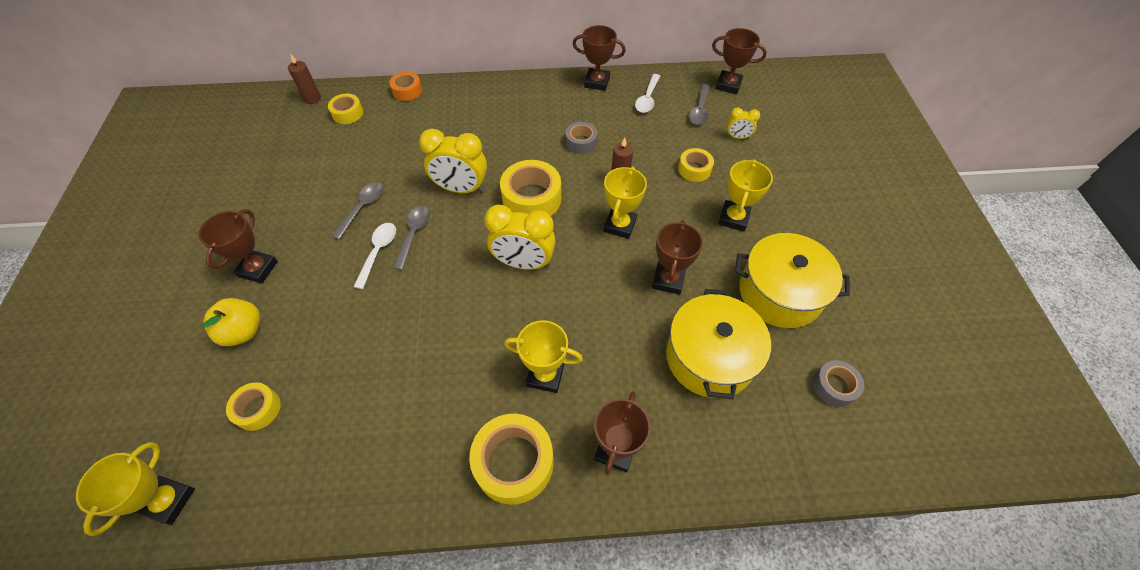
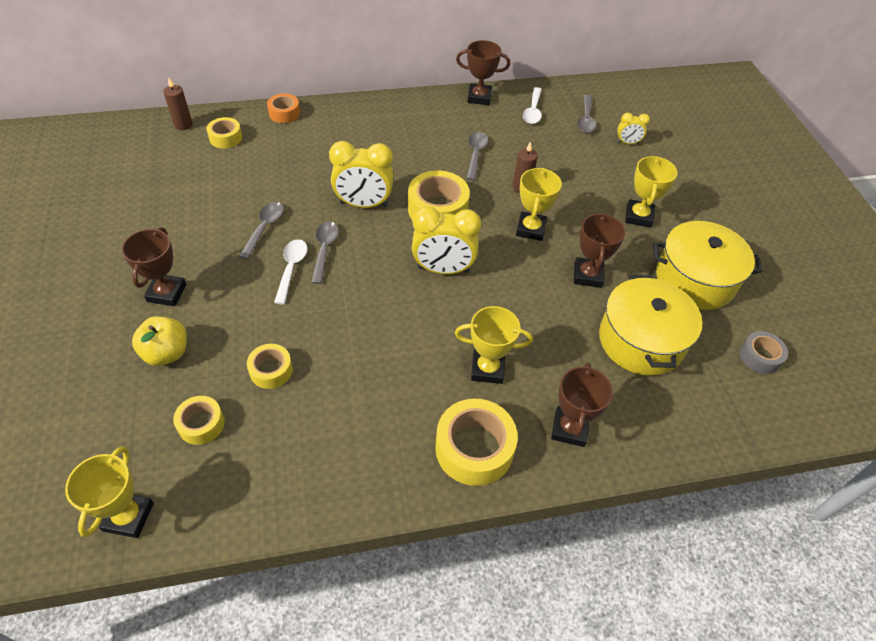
camera: 10 degrees left, 5 degrees down
(581, 142) = (475, 154): grey tape -> grey spoon
(694, 169) = (592, 174): yellow tape -> yellow tape (271, 370)
(728, 85) = (609, 95): brown trophy -> none

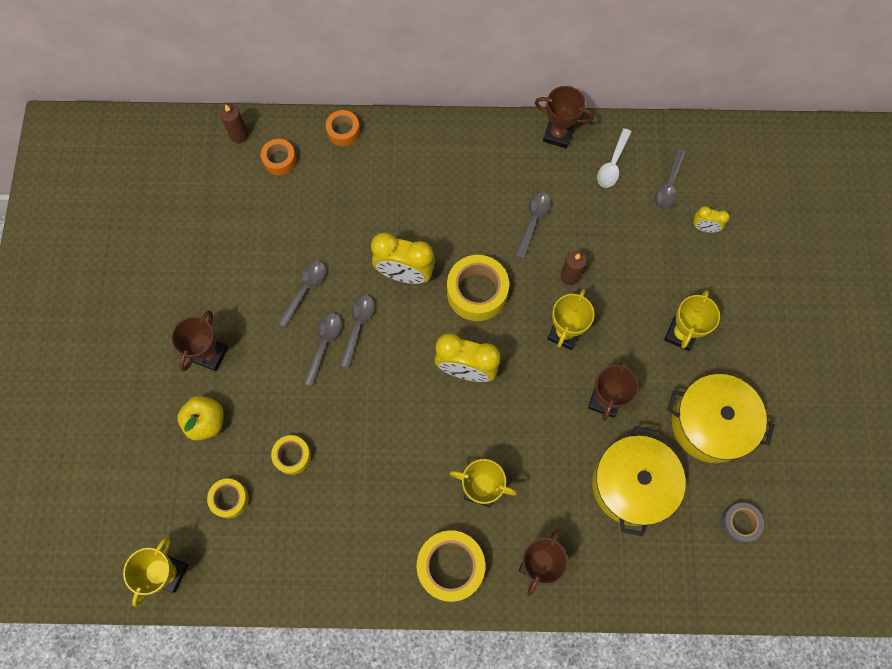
camera: 15 degrees right, 20 degrees up
(226, 138) = (280, 160): yellow tape -> orange tape
(291, 269) = (324, 345): white spoon -> grey spoon

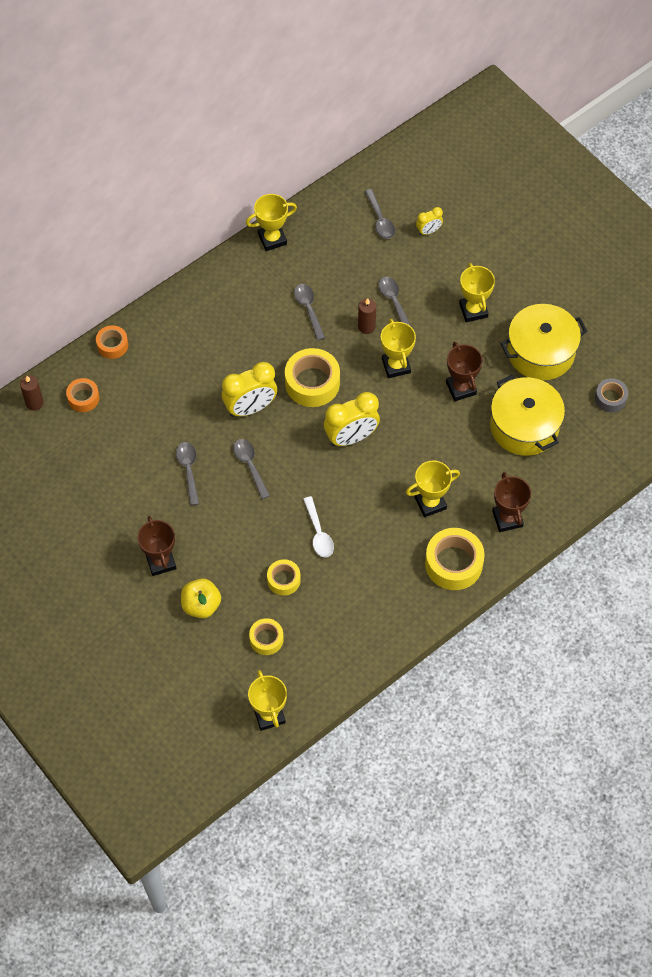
camera: 40 degrees left, 10 degrees down
(324, 345) = (237, 495): grey spoon -> grey spoon (394, 302)
(558, 134) = (272, 239): brown trophy -> yellow trophy
(612, 164) = (329, 232): white spoon -> white spoon (318, 533)

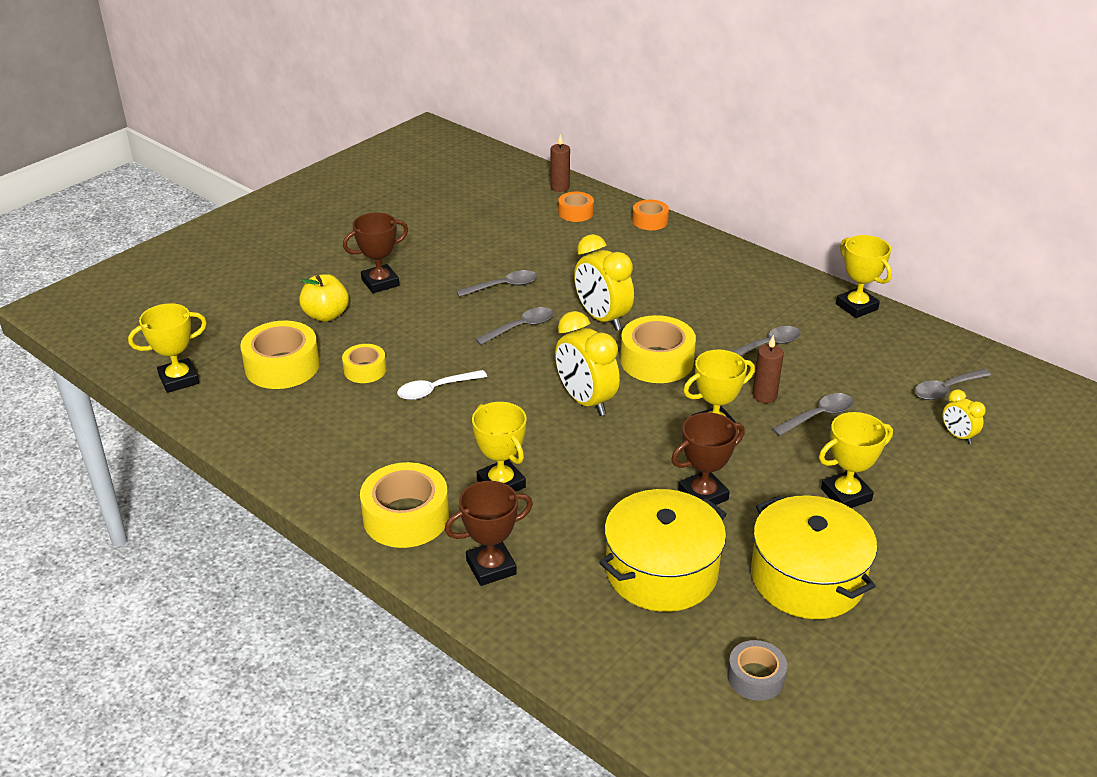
camera: 80 degrees right, 25 degrees down
(266, 639) = (282, 366): yellow tape -> yellow tape, size x1.74

